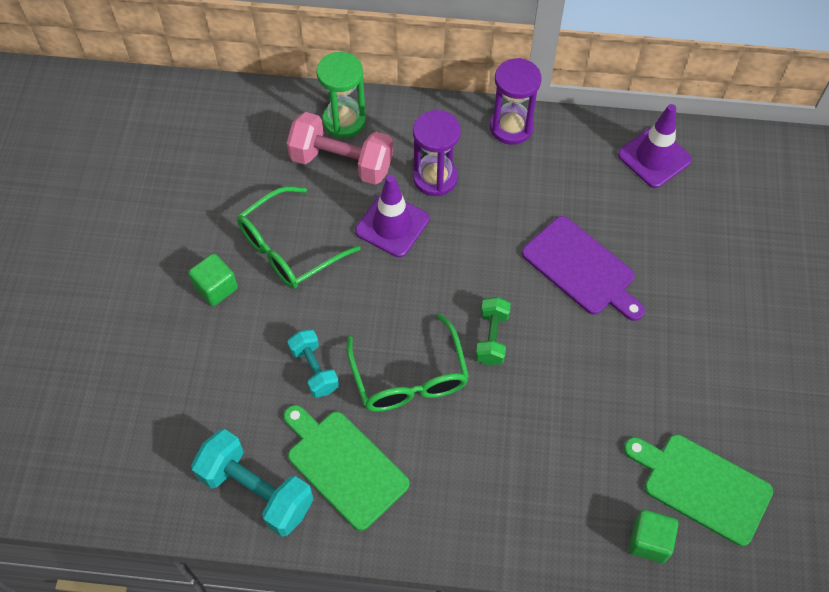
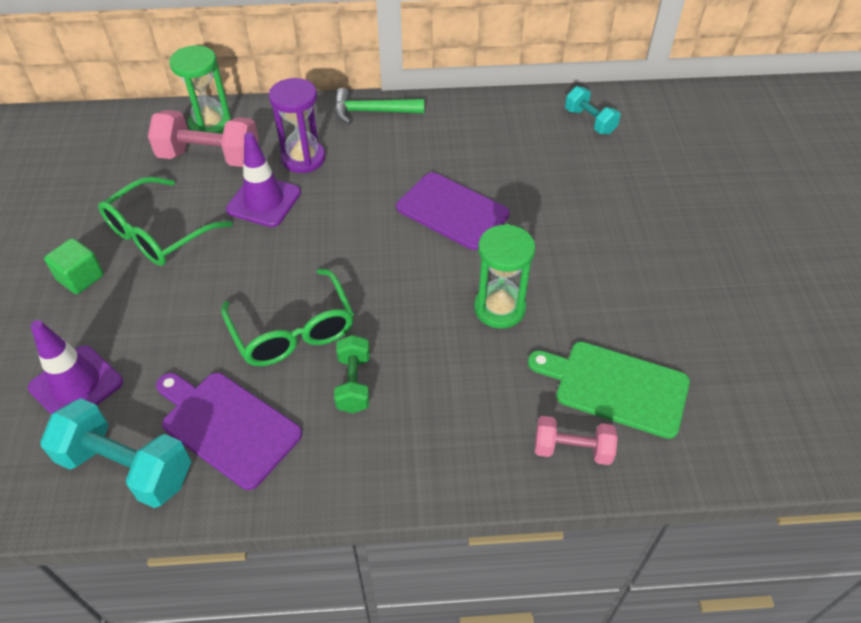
camera: 10 degrees left, 10 degrees down
(314, 369) = (190, 338): turquoise dumbbell -> turquoise dumbbell (589, 121)
(344, 465) = (227, 426): green cutting board -> purple cutting board
(492, 338) = (376, 283): green dumbbell -> green dumbbell (354, 383)
(511, 127) = (372, 112): purple hourglass -> green hammer
(607, 384) = (499, 308): none -> green hourglass
(649, 541) = (572, 449): green cube -> pink dumbbell
(654, 157) = (510, 119): purple traffic cone -> purple traffic cone (76, 385)

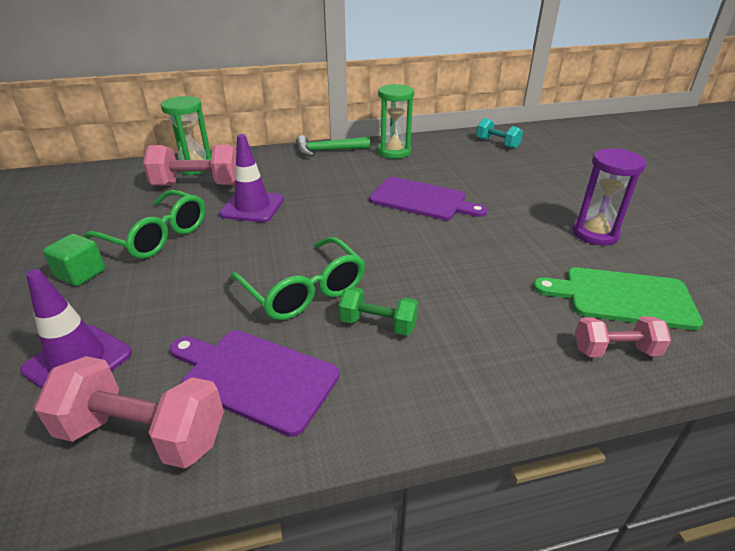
camera: 10 degrees left, 15 degrees down
(127, 467) = (143, 434): turquoise dumbbell -> pink dumbbell
(158, 234) = (157, 236): green glasses -> green glasses turned 90 degrees counterclockwise
(303, 158) = (280, 179): purple hourglass -> purple hourglass (595, 233)
(354, 383) = (378, 324): green dumbbell -> green dumbbell turned 60 degrees counterclockwise
(499, 308) = (488, 254): green hourglass -> green hourglass (394, 152)

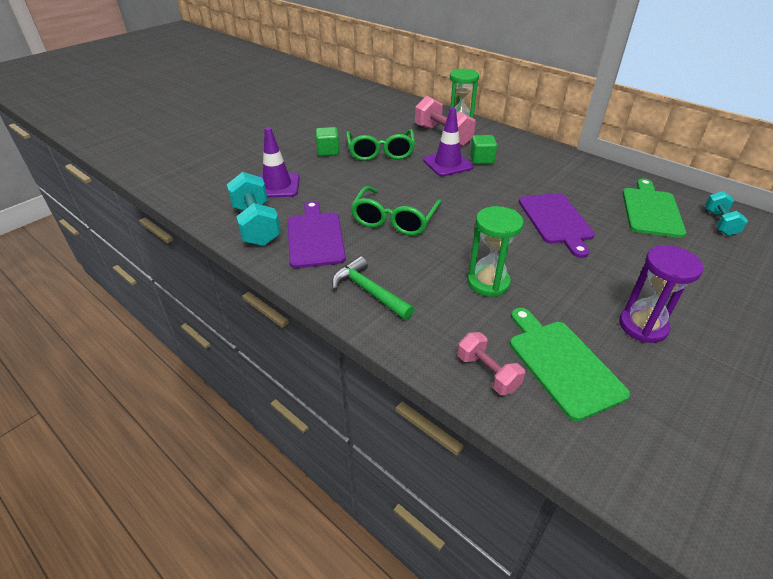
camera: 55 degrees right, 5 degrees up
(143, 434) = (256, 225): pink dumbbell -> turquoise dumbbell
(276, 186) = (481, 159): none -> green cube
(328, 151) = (558, 155): green hammer -> green hammer (369, 291)
(378, 324) = (396, 258): green dumbbell -> none
(394, 152) = (607, 180): green hourglass -> green hourglass (488, 282)
(455, 157) = (651, 210): none -> green cutting board

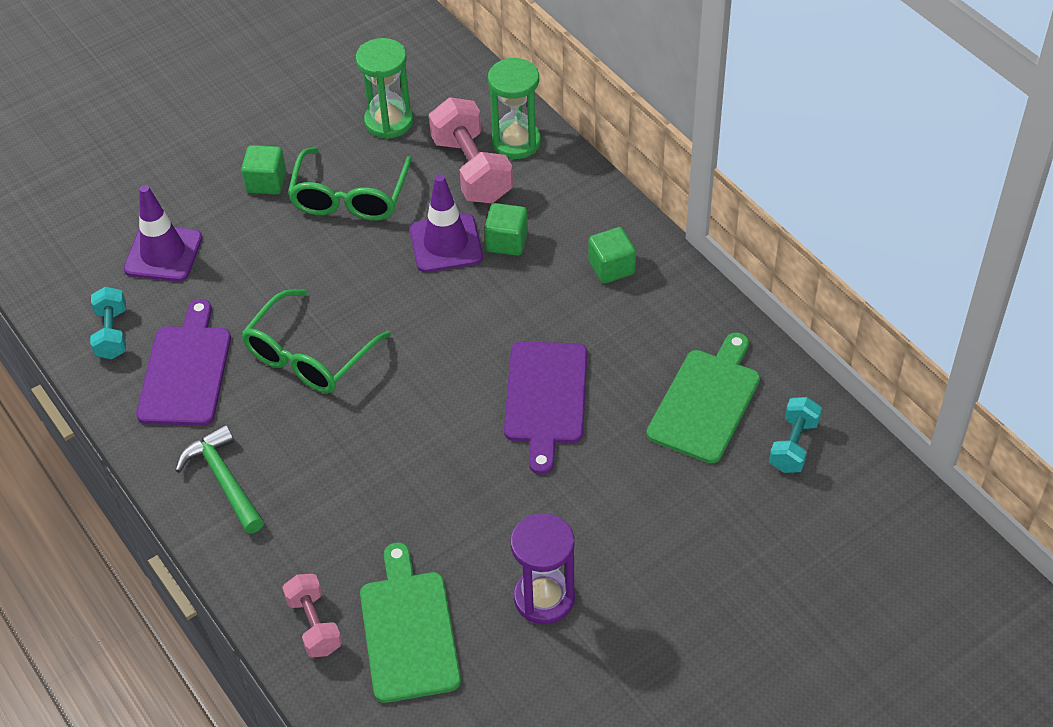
camera: 15 degrees right, 10 degrees up
(256, 225) = (112, 334): turquoise dumbbell -> turquoise dumbbell, size x0.59
(488, 282) = (384, 494): green hourglass -> green hourglass (389, 121)
(547, 163) = (611, 267): none -> green cube

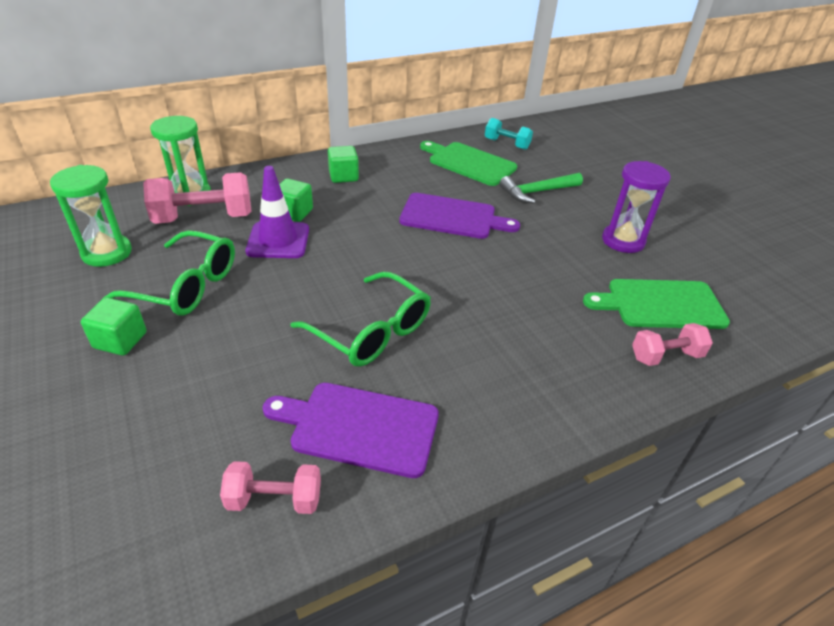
camera: 85 degrees left, 10 degrees down
(112, 334) = (274, 499): turquoise dumbbell -> pink dumbbell
(163, 254) = (169, 438): purple traffic cone -> none
(224, 480) = (510, 405): green hammer -> green hammer (537, 192)

